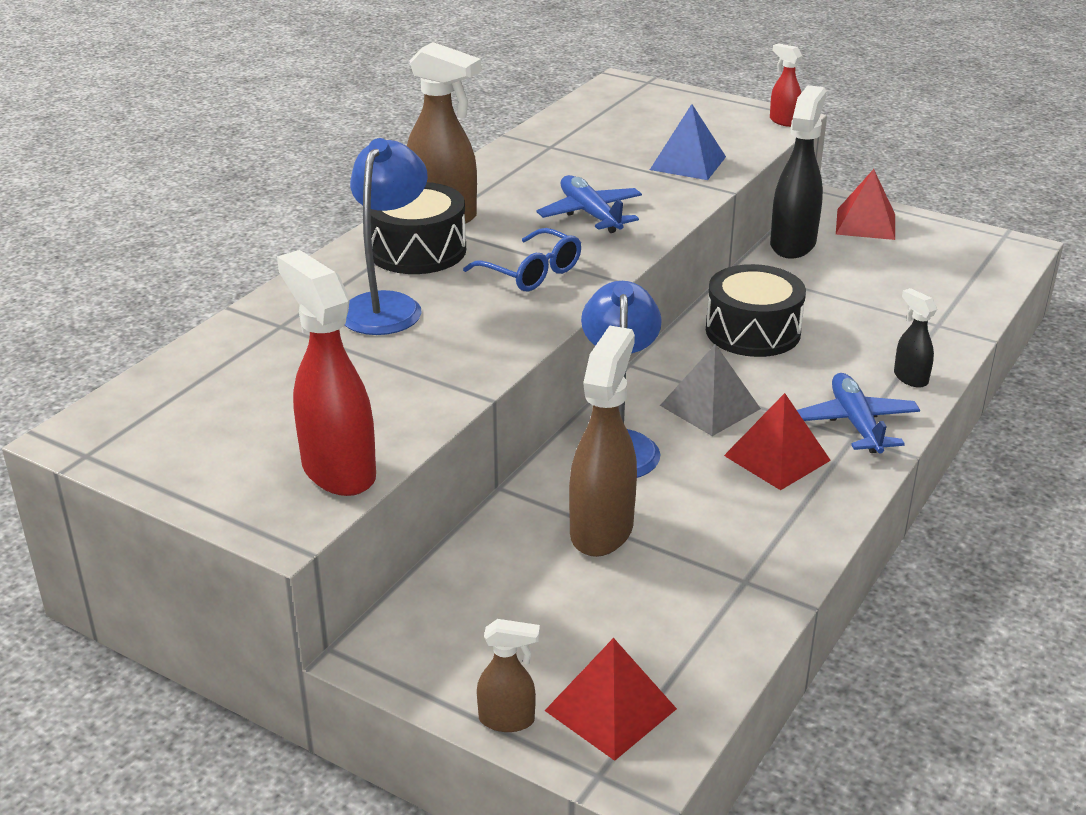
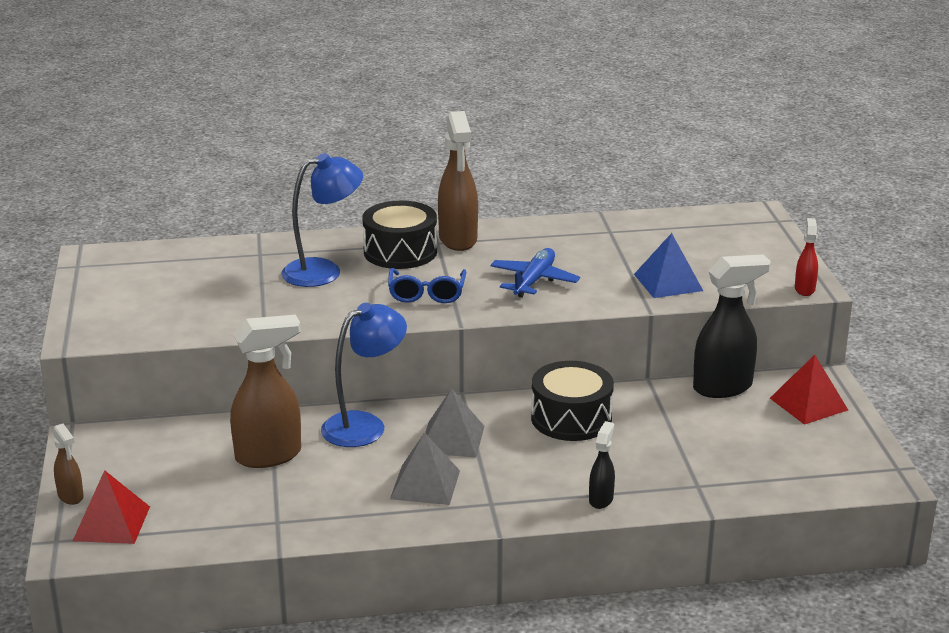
camera: 50 degrees right, 5 degrees down
(338, 471) = (141, 330): red spray bottle -> none
(777, 458) = (425, 484): red pyramid -> grey pyramid
(855, 423) = (508, 498): blue plane -> none

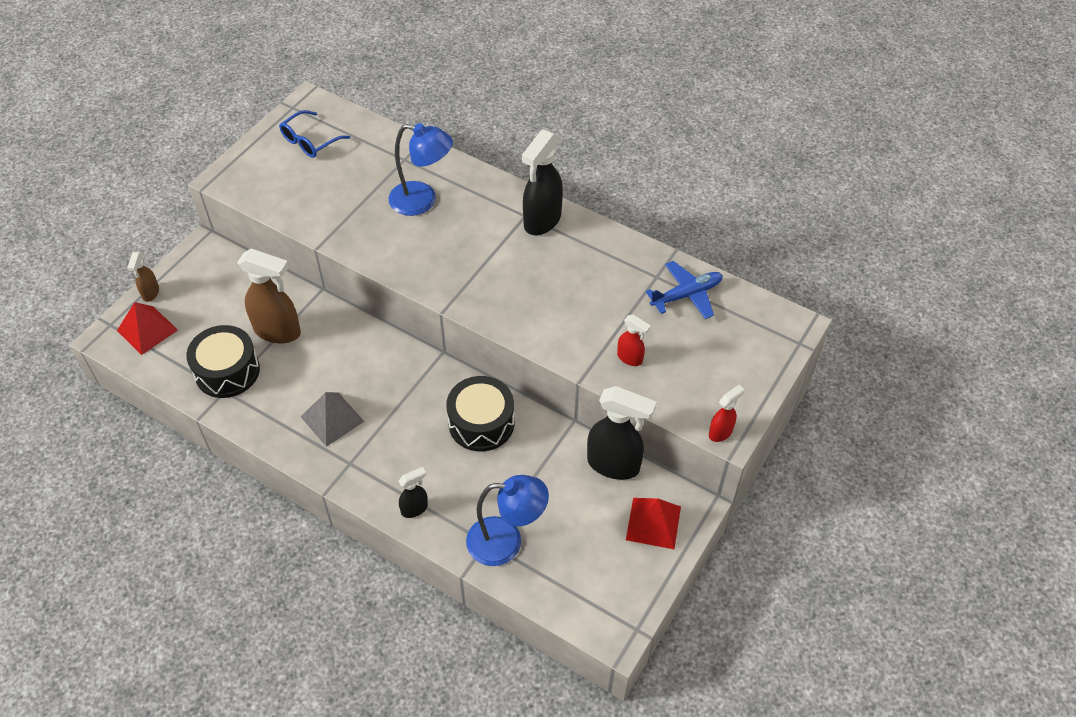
camera: 40 degrees right, 25 degrees up
(364, 425) = (356, 341): blue lamp -> blue lamp (506, 542)
(400, 252) = (490, 210): black drum -> black drum (227, 371)
(427, 294) = (458, 265): blue glasses -> blue glasses (310, 141)
(452, 439) = (390, 390): grey pyramid -> none
(458, 240) = (542, 221): brown spray bottle -> black spray bottle
(534, 280) = (541, 296): blue plane -> blue plane (687, 295)
(668, 282) = (630, 358): blue pyramid -> red spray bottle

